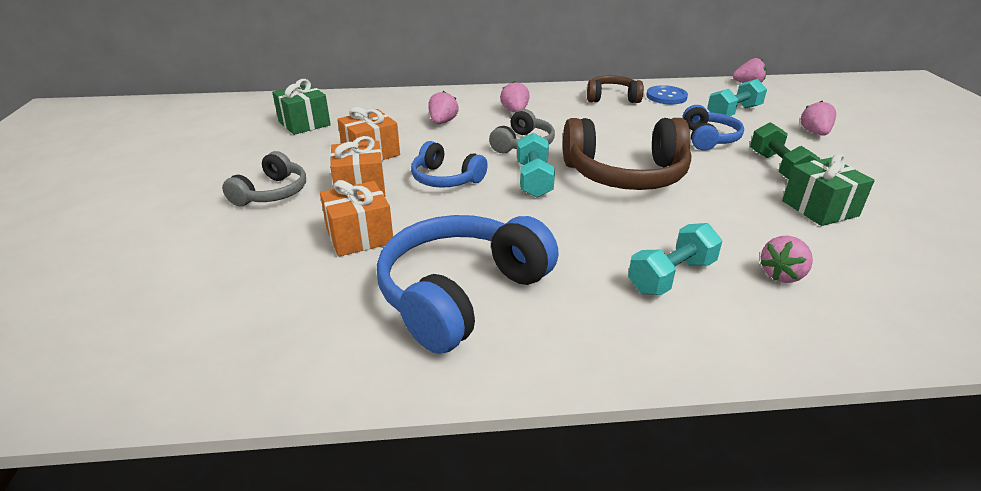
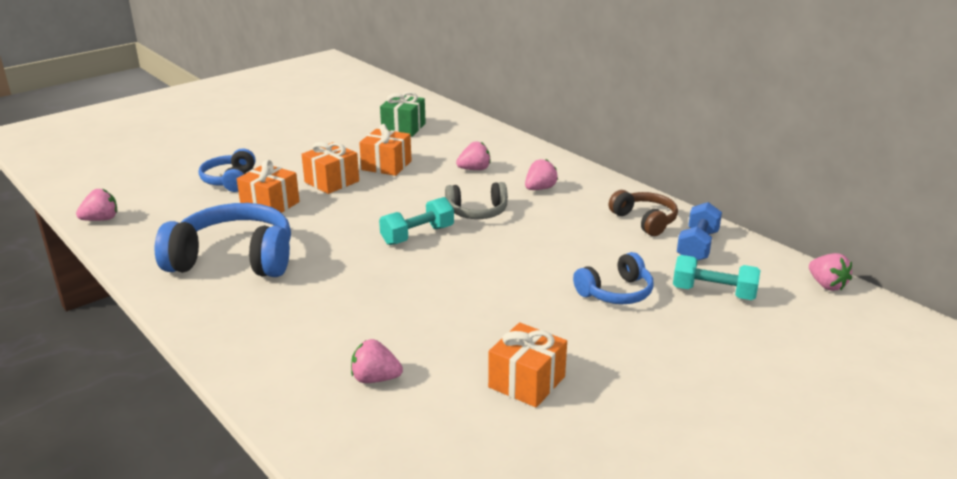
camera: 55 degrees right, 5 degrees down
(272, 193) = (294, 160): grey headphones -> none
(446, 179) = (379, 204): blue headphones -> blue headphones (230, 180)
(625, 174) = (476, 270): brown headphones -> none
(666, 97) = (697, 246): blue button -> blue dumbbell
(671, 276) = (325, 329): turquoise dumbbell -> none
(778, 168) = (595, 344): green dumbbell -> none
(815, 133) = (730, 353): pink strawberry -> pink strawberry (101, 219)
(819, 208) = (527, 382): green gift -> orange gift

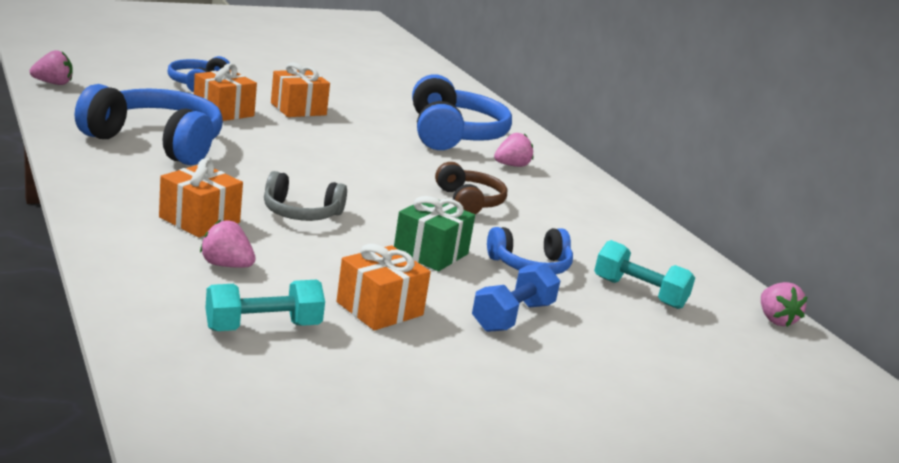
camera: 10 degrees right, 5 degrees down
(386, 165) = (363, 110): orange gift -> orange gift (199, 220)
(403, 128) = (403, 86): green gift -> green gift (430, 253)
(417, 235) = (354, 170): turquoise dumbbell -> turquoise dumbbell (263, 327)
(474, 169) = (453, 134): pink strawberry -> blue headphones
(477, 212) = (430, 167): grey headphones -> grey headphones (301, 213)
(644, 221) = (607, 218): brown headphones -> brown headphones (469, 201)
(697, 246) = (650, 252): blue dumbbell -> blue dumbbell (512, 316)

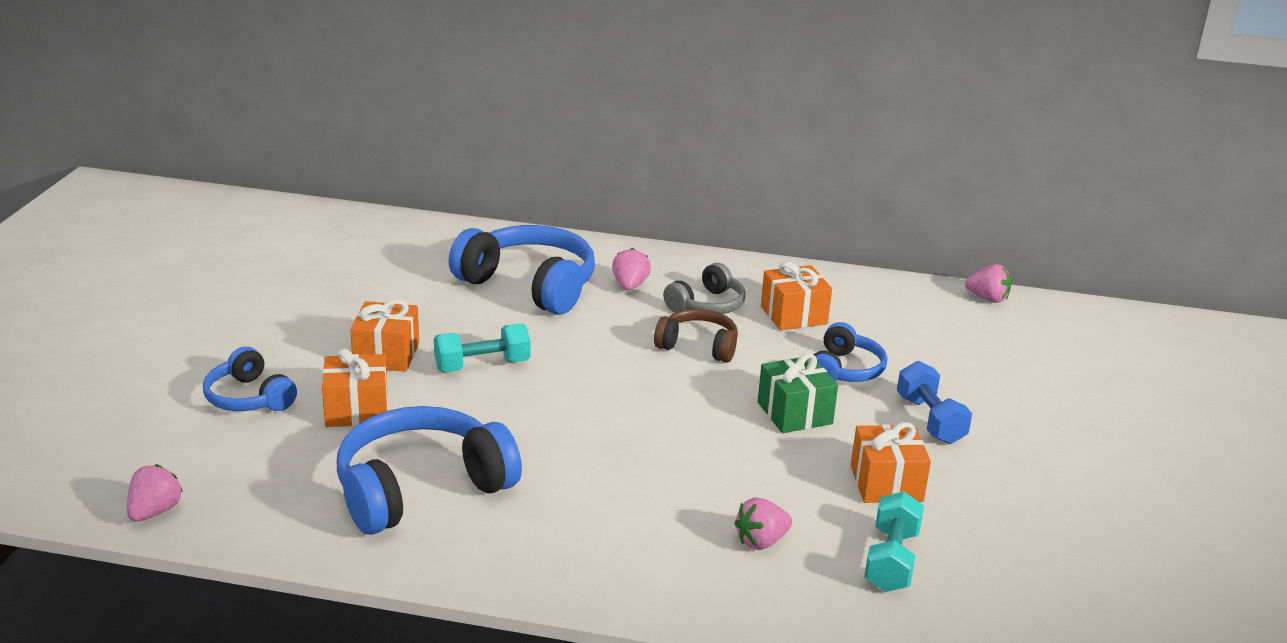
camera: 50 degrees left, 5 degrees up
(199, 220) = (650, 525): orange gift -> orange gift (793, 315)
(301, 213) = (669, 455): grey headphones -> grey headphones (707, 305)
(639, 293) = (918, 339): turquoise dumbbell -> turquoise dumbbell (482, 366)

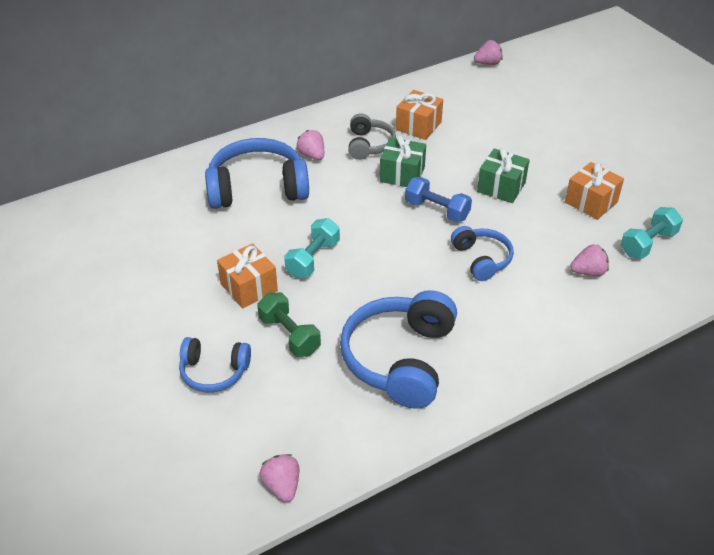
camera: 40 degrees left, 15 degrees up
(356, 410) = (289, 335): orange gift -> green dumbbell
(698, 346) = (402, 174): brown headphones -> green gift
(761, 541) = (588, 272): pink strawberry -> pink strawberry turned 120 degrees counterclockwise
(844, 370) = (487, 146): blue headphones -> blue headphones (481, 259)
(891, 560) = (648, 243): turquoise dumbbell -> turquoise dumbbell turned 75 degrees clockwise
(930, 420) = (559, 153): blue dumbbell -> blue dumbbell (437, 210)

